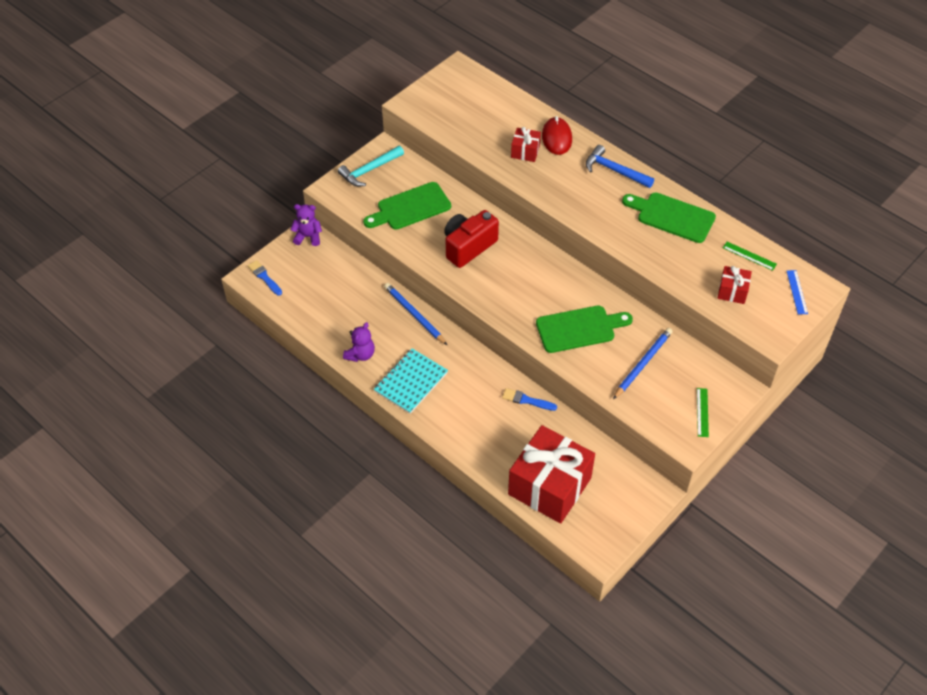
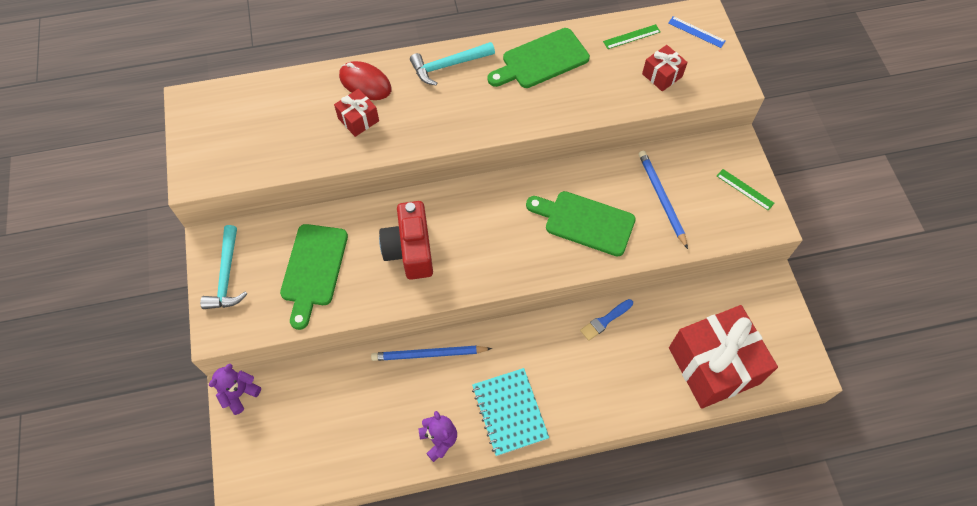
camera: 55 degrees left, 10 degrees up
(264, 277) = (256, 476): blue brush -> none
(579, 329) = (585, 222): green cutting board -> green cutting board turned 90 degrees counterclockwise
(614, 170) = (448, 65): blue hammer -> turquoise hammer

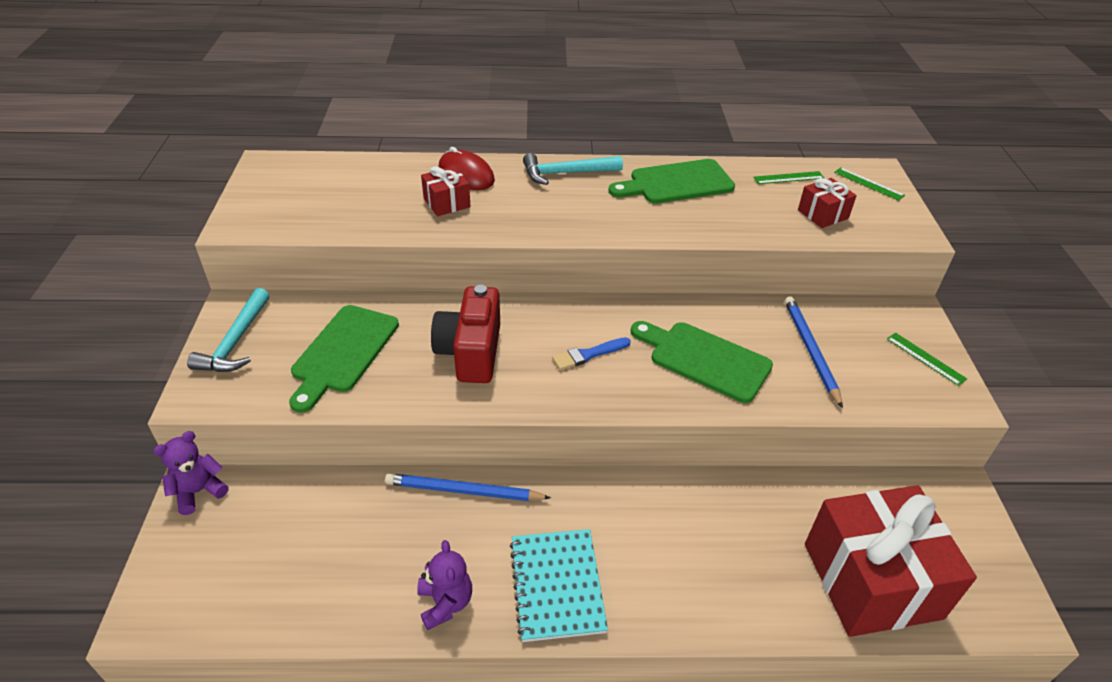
camera: 10 degrees right, 20 degrees down
(605, 320) = (716, 494): blue brush -> blue brush (588, 354)
(696, 32) = (868, 184): blue ruler -> green ruler

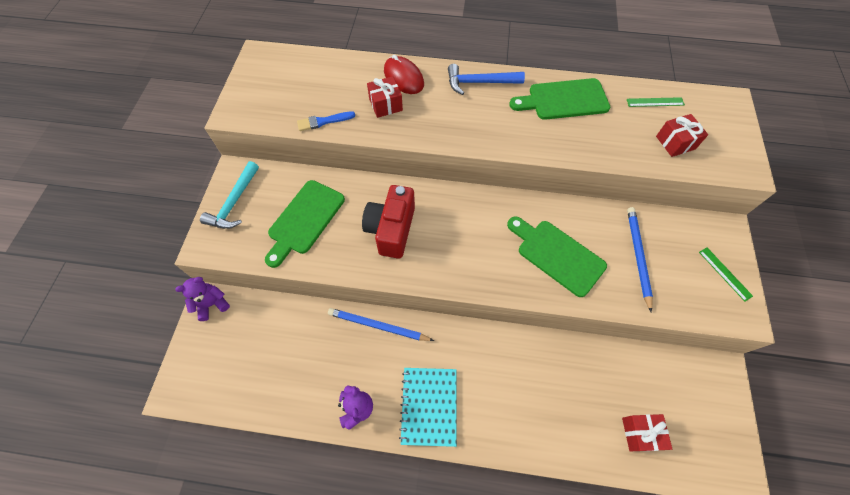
camera: 10 degrees right, 20 degrees up
(566, 173) = (479, 82): turquoise hammer -> blue hammer
(588, 354) = (474, 241): blue brush -> blue brush (323, 121)
(868, 184) = (720, 114): green ruler -> none
(871, 580) = (640, 433): red gift -> red gift, size x0.45

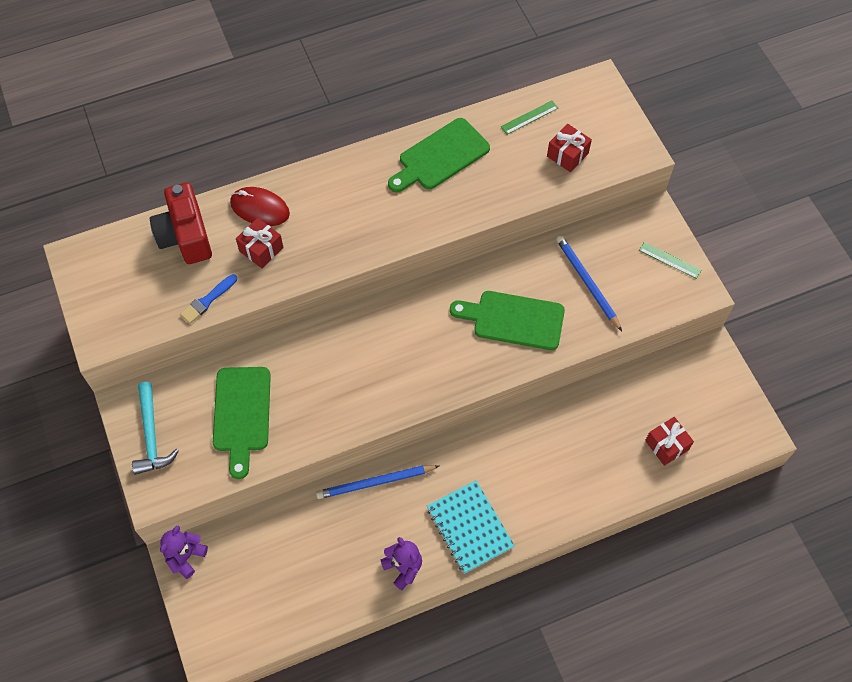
camera: 30 degrees left, 0 degrees up
(391, 229) = (339, 377): red camera -> red camera (185, 236)
(479, 82) = (344, 177): blue hammer -> none

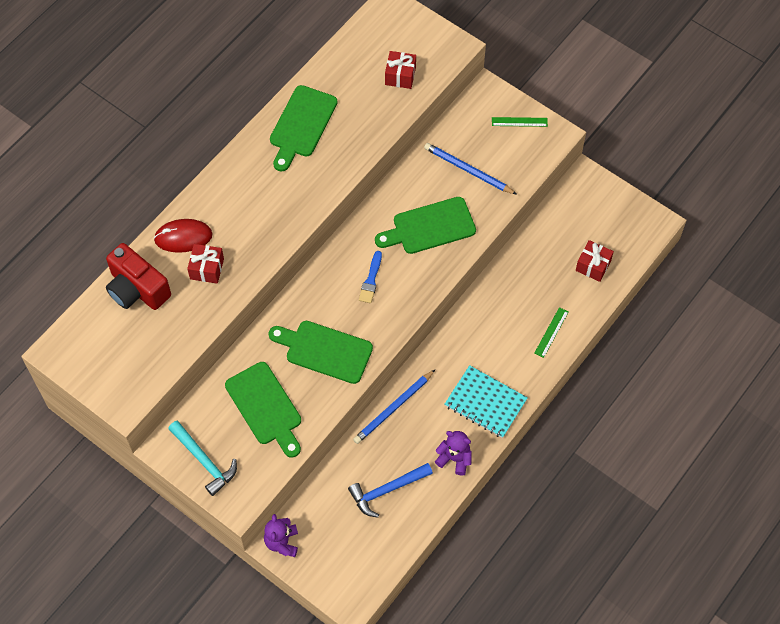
camera: 30 degrees left, 0 degrees up
(207, 300) = (191, 330): blue brush -> blue brush (371, 280)
(317, 562) = (387, 490): none -> blue hammer
(333, 389) = (325, 350): none -> green cutting board
(529, 117) = (352, 59): green ruler -> green ruler (551, 332)

